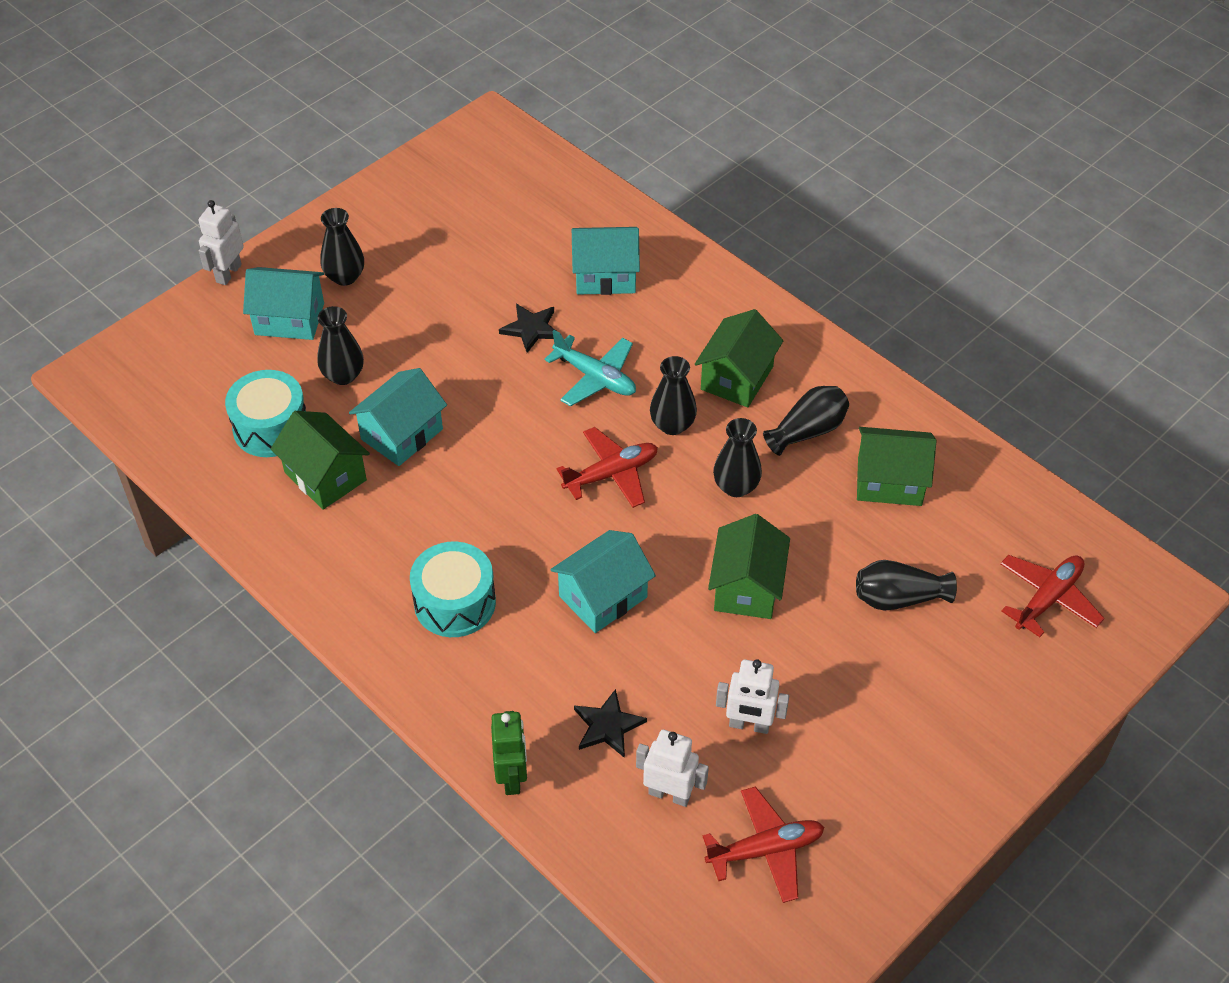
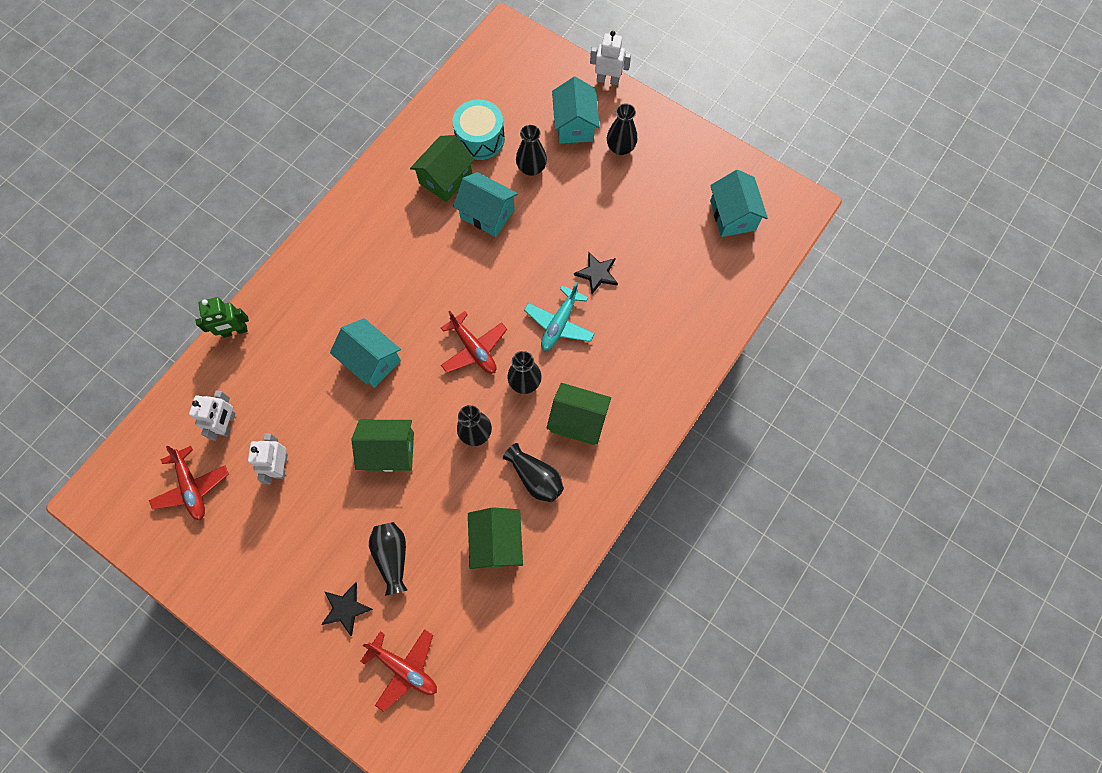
camera: 80 degrees right, 20 degrees up
(455, 603) = (357, 273): turquoise drum -> none
(605, 276) = (660, 313): turquoise house -> turquoise house (732, 215)
(608, 726) = (274, 379): black star -> black star (346, 608)

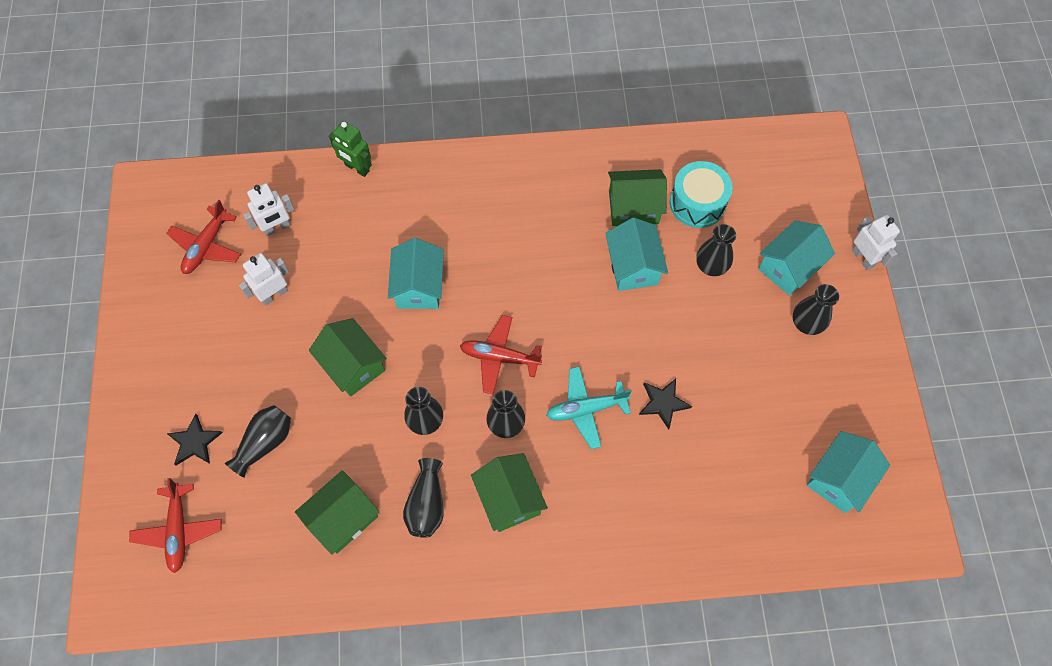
camera: 50 degrees right, 5 degrees down
(474, 348) = (499, 357): red plane -> red plane turned 90 degrees clockwise

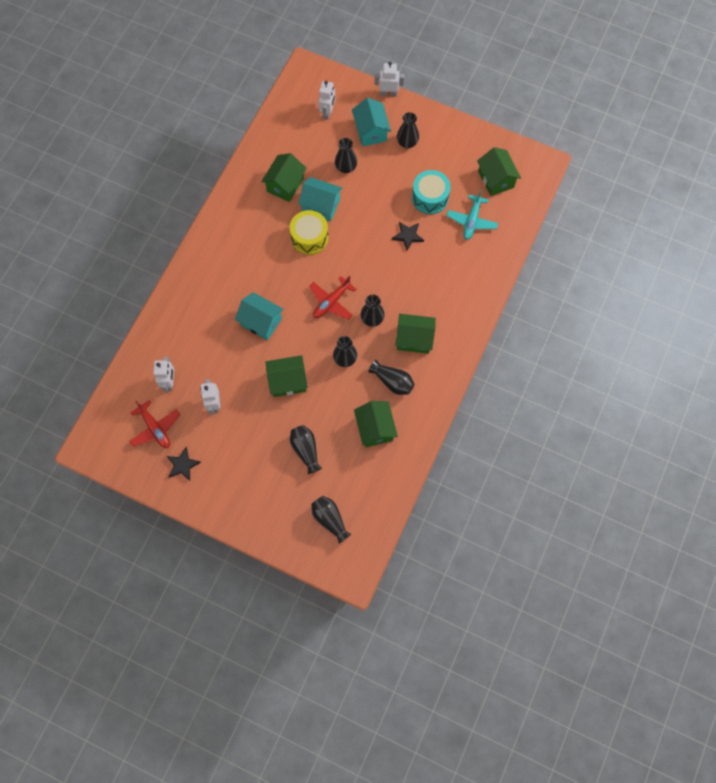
camera: 60 degrees left, 5 degrees up
(179, 530) = (330, 519): red plane -> black vase
(194, 442) = (281, 489): black star -> black star (182, 465)
(357, 168) = (158, 317): green robot -> none
(577, 278) = (309, 237): none -> yellow drum
(586, 409) = (388, 275): turquoise plane -> turquoise plane (471, 221)
(697, 203) = (304, 152): turquoise drum -> turquoise drum (430, 197)
(776, 199) = (327, 112): none -> white robot
(839, 479) = (496, 179): turquoise house -> green house

